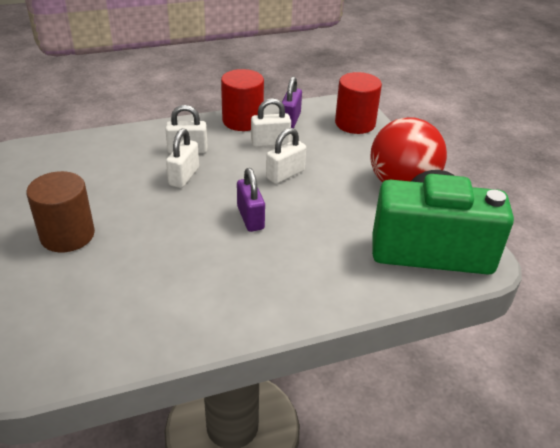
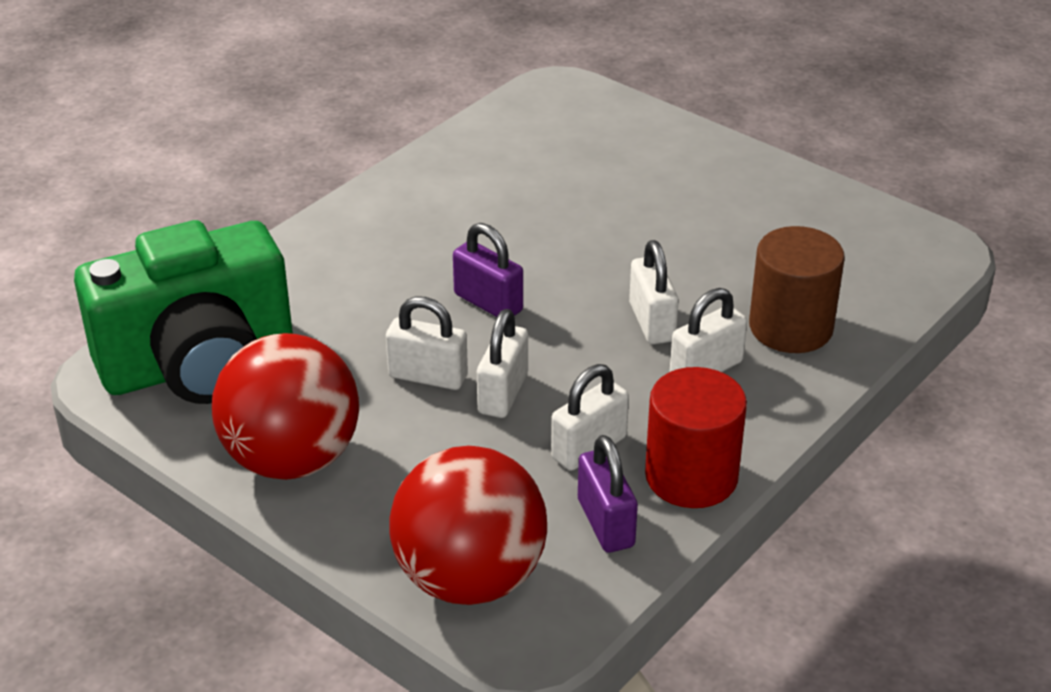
camera: 150 degrees right, 0 degrees up
(67, 235) = (686, 192): brown cylinder -> brown cylinder (790, 327)
(313, 195) = (428, 376): none -> white padlock
(355, 124) = (470, 578): red cylinder -> red ball

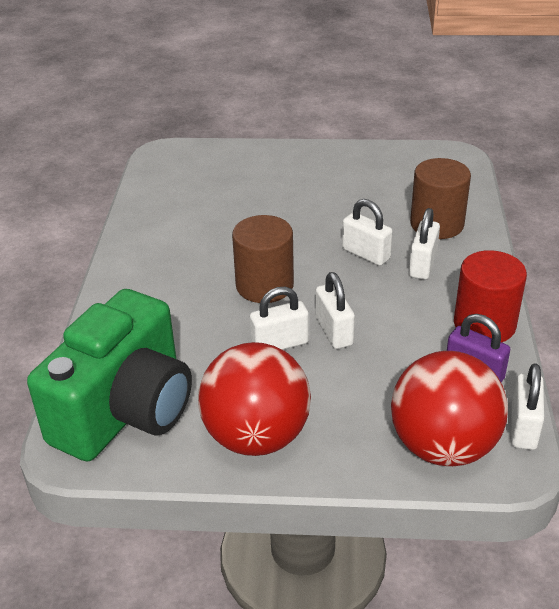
camera: 35 degrees left, 0 degrees up
(488, 303) = (264, 285): purple padlock -> brown cylinder
(589, 448) = (415, 337): white padlock -> white padlock (523, 427)

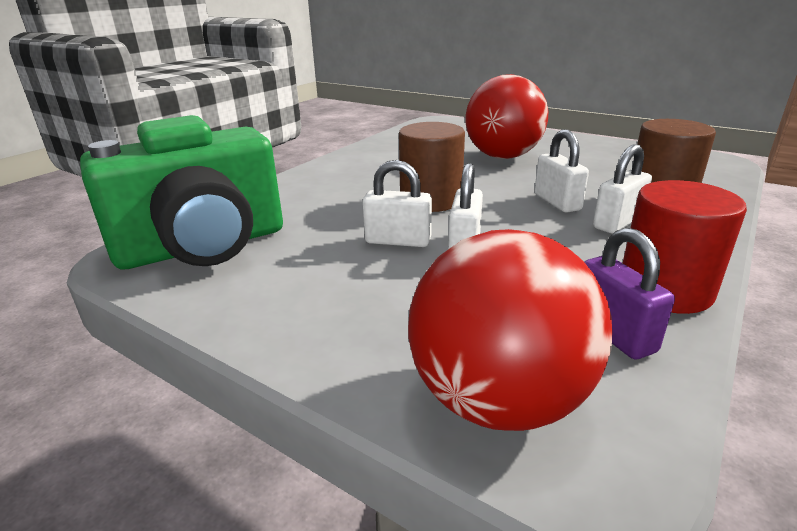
camera: 30 degrees right, 10 degrees down
(256, 436) = (285, 304): red ball -> red ball (503, 156)
(523, 427) = (653, 426): white padlock -> none

